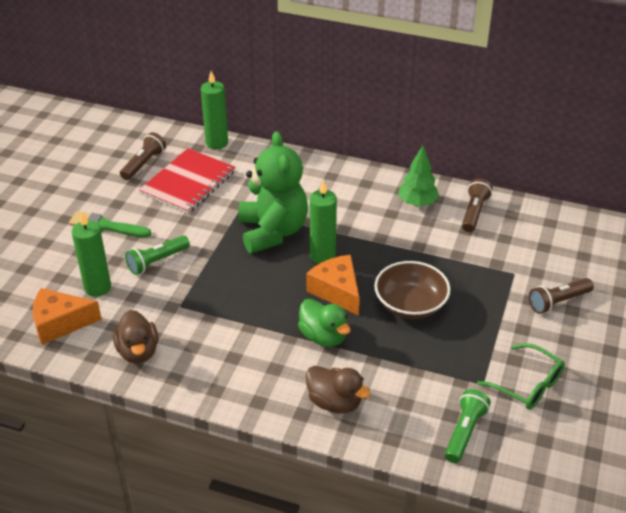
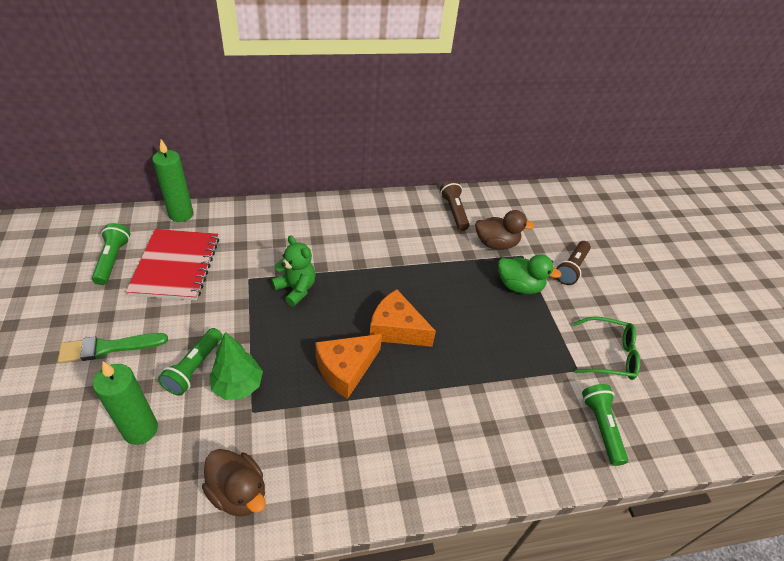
camera: 35 degrees left, 5 degrees up
(60, 323) = (117, 499): orange cheese -> orange cheese (346, 369)
(144, 164) = (113, 260): brown flashlight -> green flashlight
(272, 231) = (296, 289): green teddy bear -> green teddy bear, size x0.55
(322, 256) = (359, 297): green candle -> none
(323, 336) = (417, 383): green duck -> green duck (519, 286)
(335, 402) = (477, 452): brown duck -> brown duck (496, 244)
(410, 304) = (467, 316): brown bowl -> none
(417, 203) = (404, 217): green tree -> green tree (238, 386)

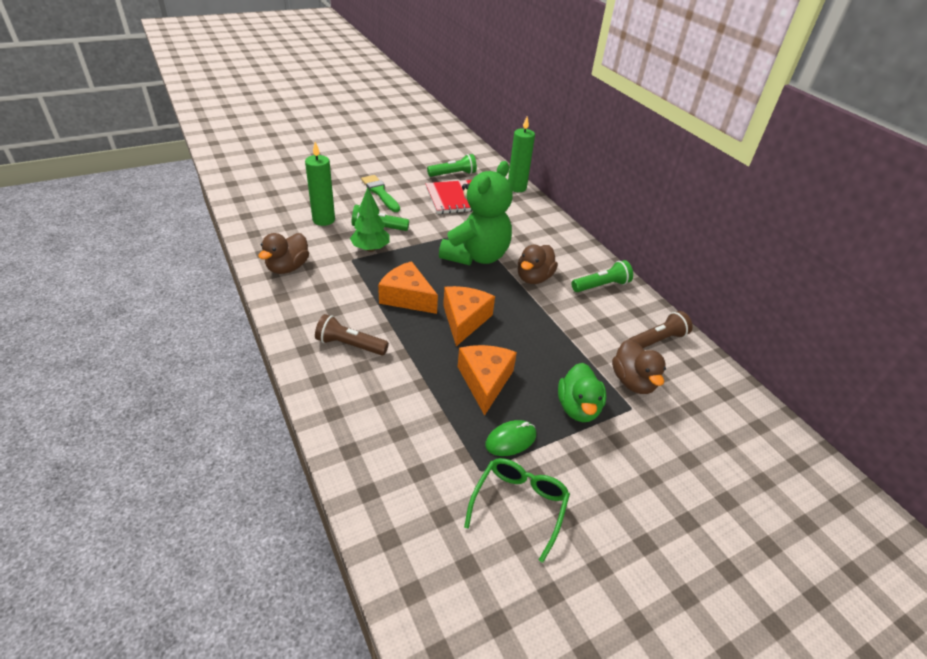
camera: 75 degrees right, 5 degrees down
(296, 289) = (476, 256): green teddy bear -> green teddy bear, size x1.81
(349, 256) = (534, 278): none -> brown duck
(481, 337) = (485, 381): none -> orange cheese
(548, 340) = (511, 440): none -> green mouse
(571, 268) = (645, 461): brown flashlight -> brown flashlight (350, 345)
(601, 427) = (409, 495): green flashlight -> green flashlight (601, 286)
(609, 355) = (519, 505): green glasses -> green glasses turned 150 degrees counterclockwise

